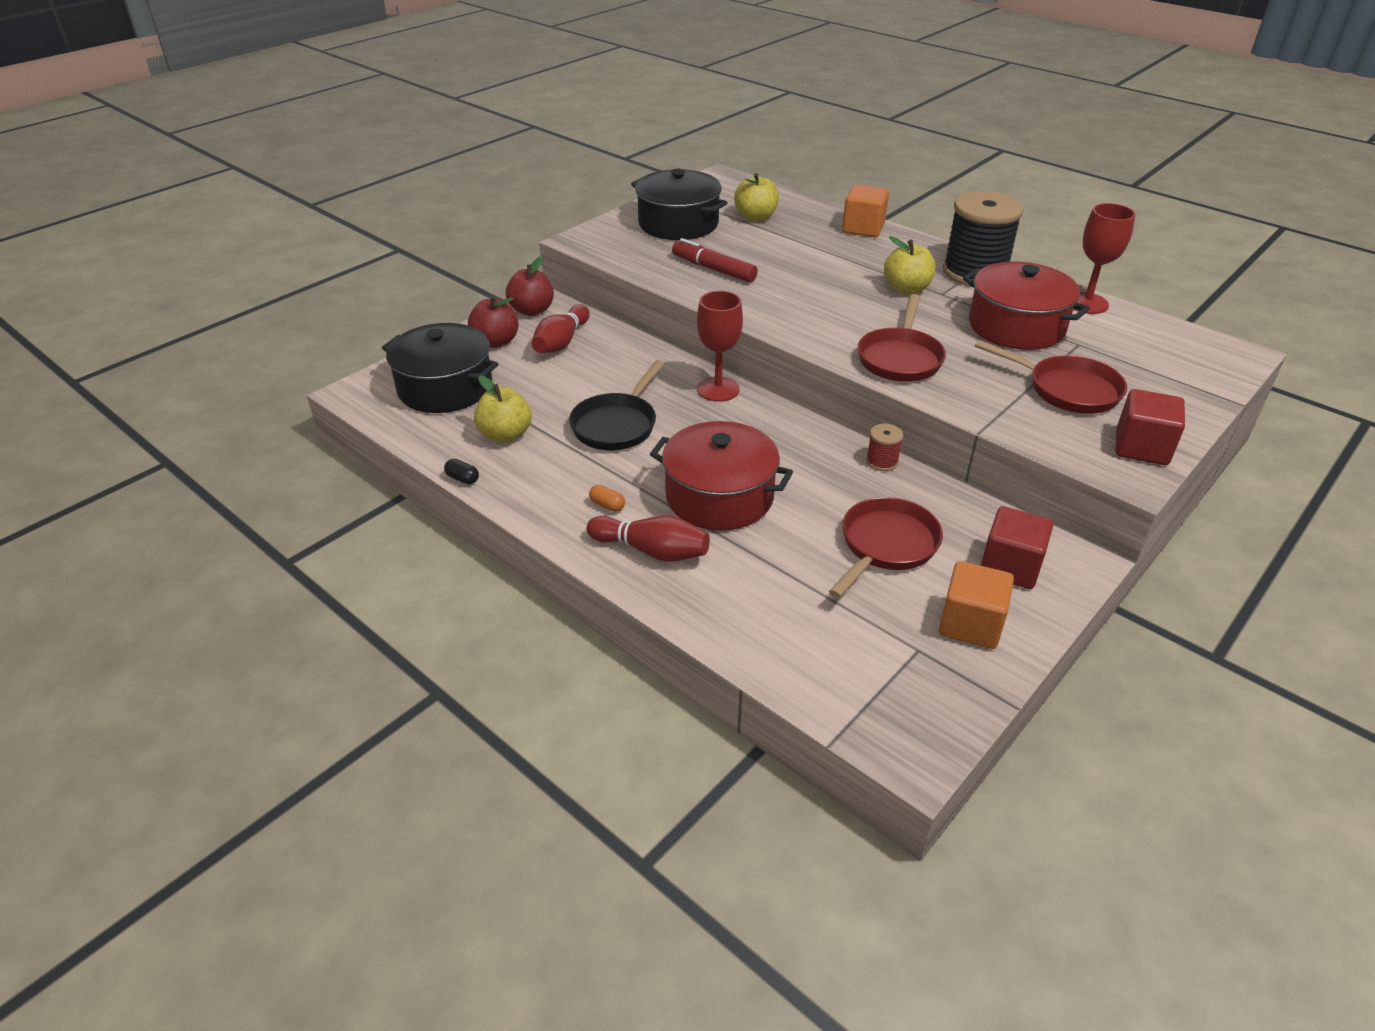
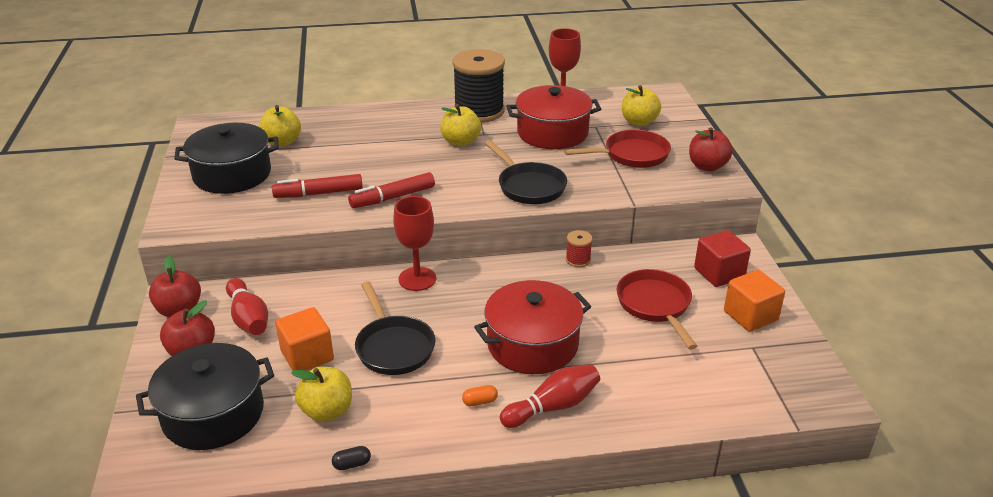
camera: 50 degrees left, 5 degrees down
(764, 302) = (392, 198): none -> red marker
(863, 228) = (367, 115): orange cube -> orange cube (307, 356)
(900, 358) = (529, 186): red pan -> black pan
(1141, 365) = (639, 122): none -> yellow apple
(1141, 448) = (707, 166): red cube -> red apple

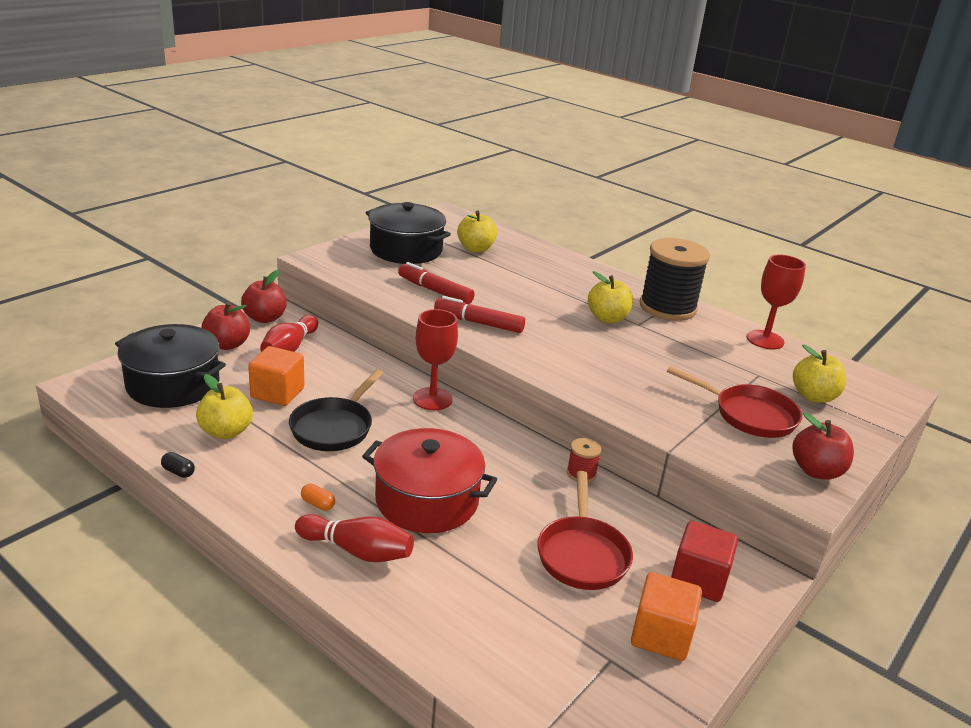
camera: 45 degrees right, 5 degrees down
(529, 186) = (600, 379): black pan -> none
(552, 133) = (704, 356): red pot -> none
(655, 305) = (582, 554): red pan -> red pan turned 150 degrees clockwise

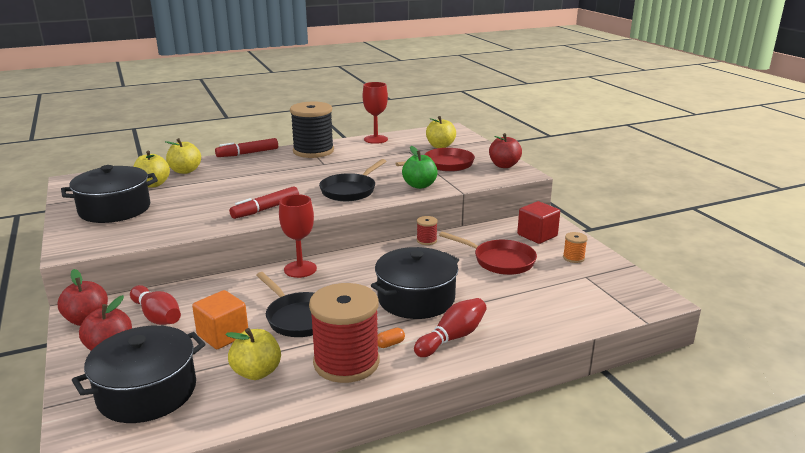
camera: 60 degrees left, 5 degrees down
(178, 472) = (295, 408): black capsule -> none
(268, 482) = (346, 362): none -> red spool
(427, 500) = (416, 299): red pot -> black pot
(435, 291) = (199, 213): red marker -> red marker (247, 153)
(581, 362) = (350, 190): none -> black pan
(607, 318) = (307, 170): yellow apple -> yellow apple (185, 171)
(652, 409) = (419, 185): none -> green apple
(661, 635) = (573, 258): orange cube -> orange spool

